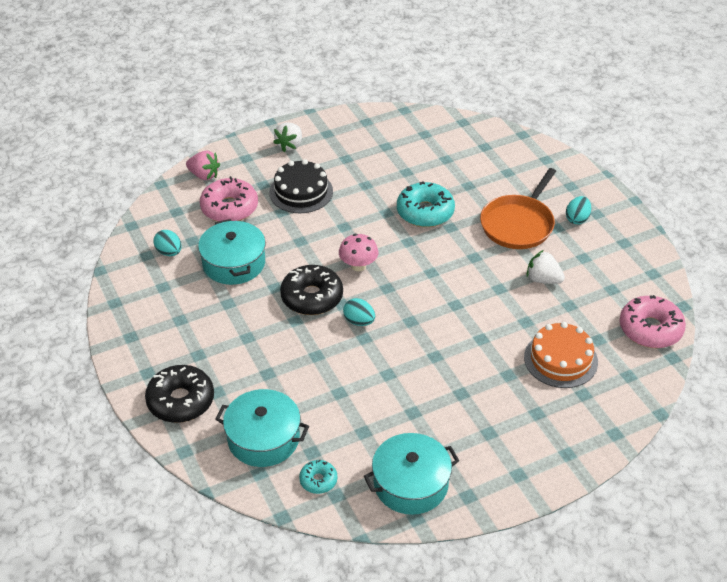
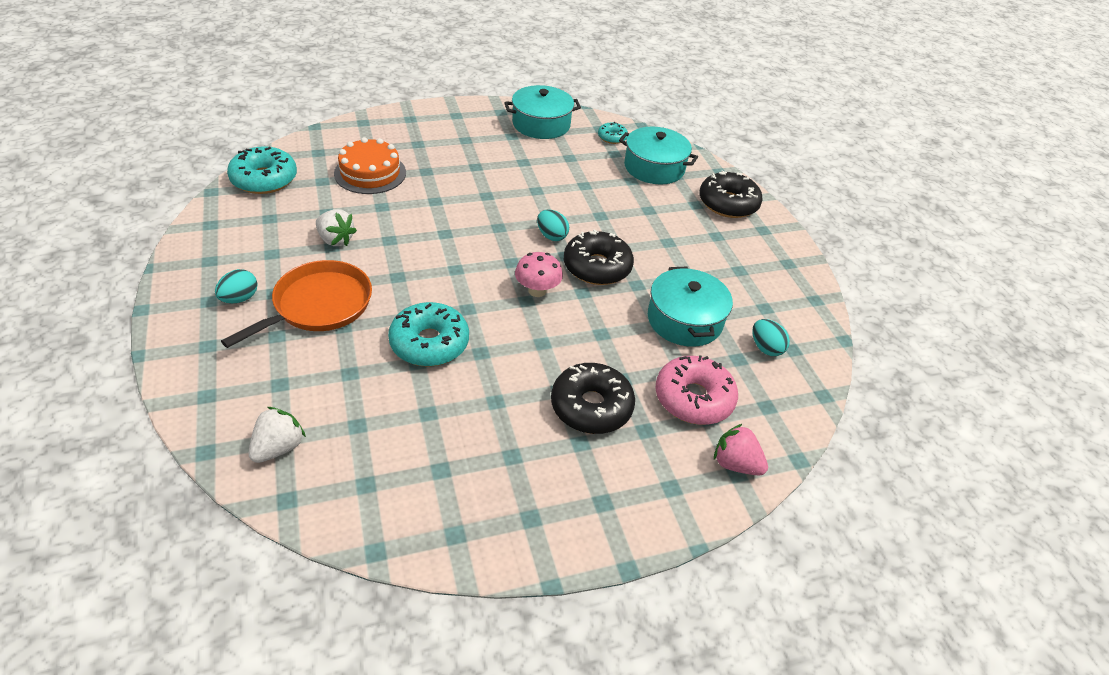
camera: 175 degrees left, 0 degrees up
(290, 145) = (598, 501): white strawberry -> white strawberry (278, 447)
(301, 192) = (591, 406): black cake -> black donut
(650, 329) = (264, 179): pink donut -> turquoise donut

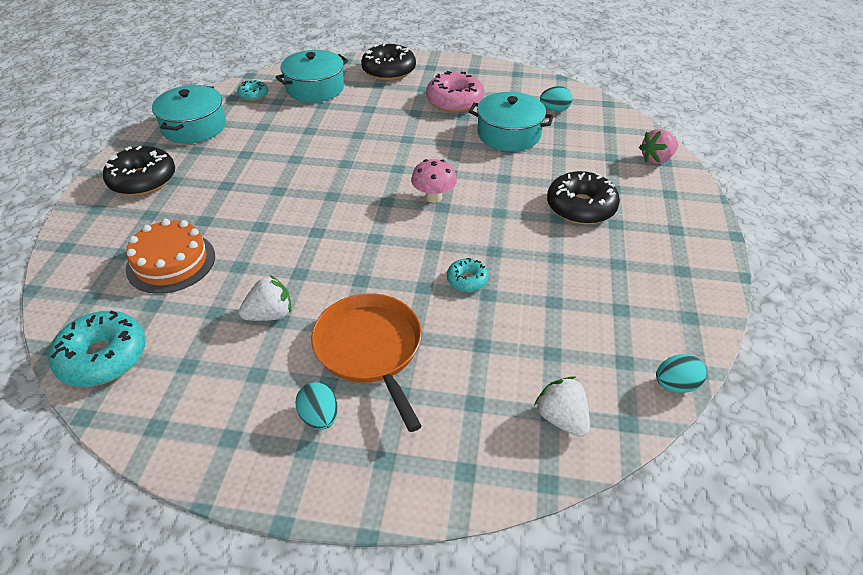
camera: 60 degrees left, 0 degrees up
(429, 343) = (467, 280): turquoise donut -> turquoise donut, size x0.53
(551, 236) = (366, 168): turquoise egg -> turquoise egg (675, 385)
(597, 267) = (423, 156): black donut -> black donut (143, 180)
(693, 398) = (590, 156): pink donut -> pink donut (455, 101)

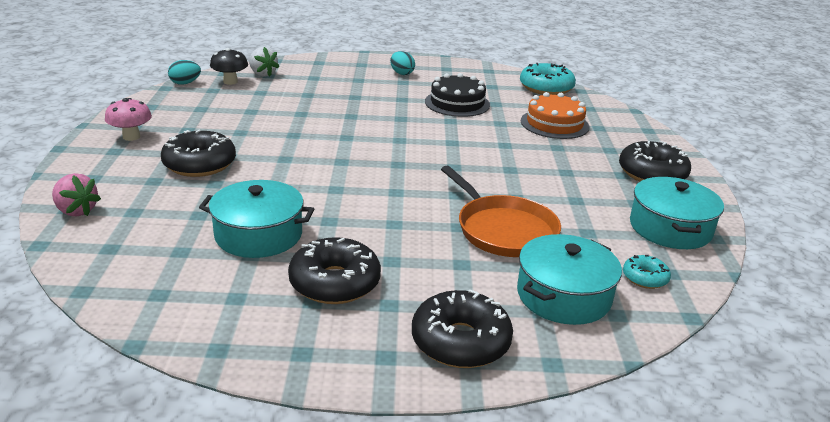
camera: 170 degrees right, 15 degrees down
(270, 314) = (457, 103): white strawberry -> black cake
(370, 349) = (381, 92): orange pan -> orange pan (503, 230)
(433, 197) = (351, 168): pink mushroom -> pink mushroom (131, 137)
(455, 101) = (335, 283): pink donut -> black donut
(467, 280) = (317, 119): turquoise donut -> none
(554, 110) = (178, 275): turquoise egg -> none
(607, 389) = (230, 82): none -> black mushroom
(656, 159) = (76, 211): pink strawberry -> pink strawberry turned 75 degrees clockwise

